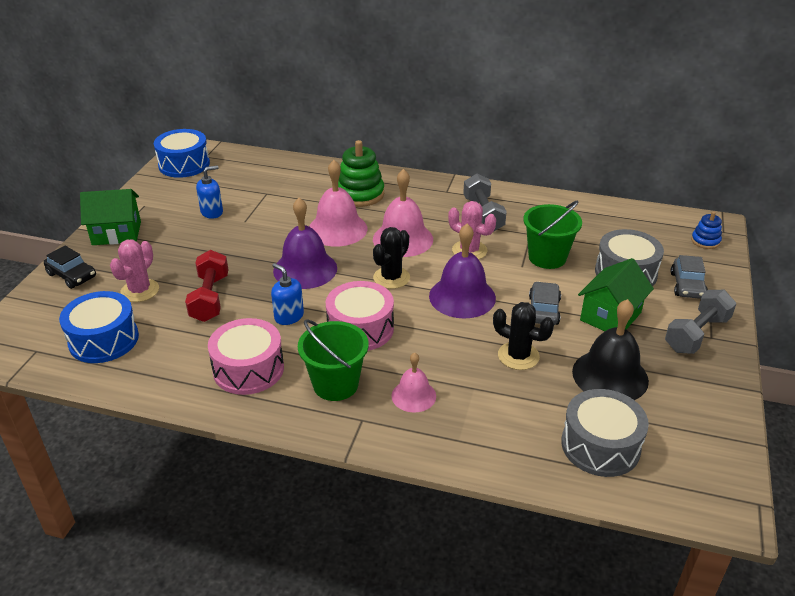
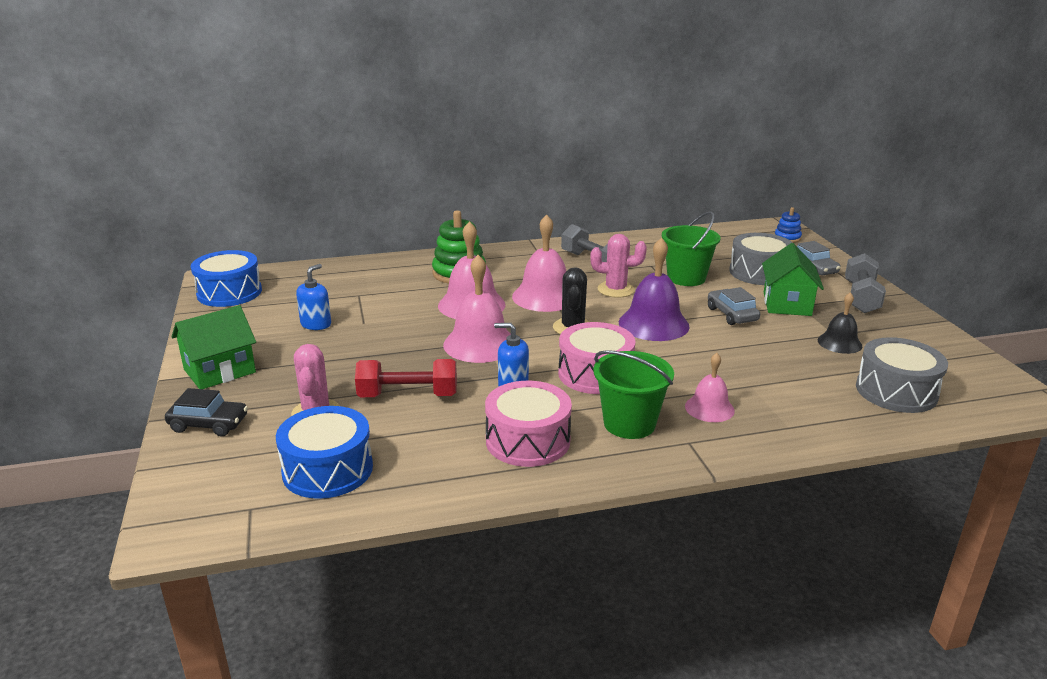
camera: 30 degrees left, 10 degrees down
(210, 298) = (408, 395): red dumbbell -> red dumbbell turned 60 degrees counterclockwise
(305, 269) = (480, 344): purple bell -> pink bell
(518, 356) = (755, 351): black cactus -> none
(610, 376) = (839, 343): black bell -> black bell, size x0.58

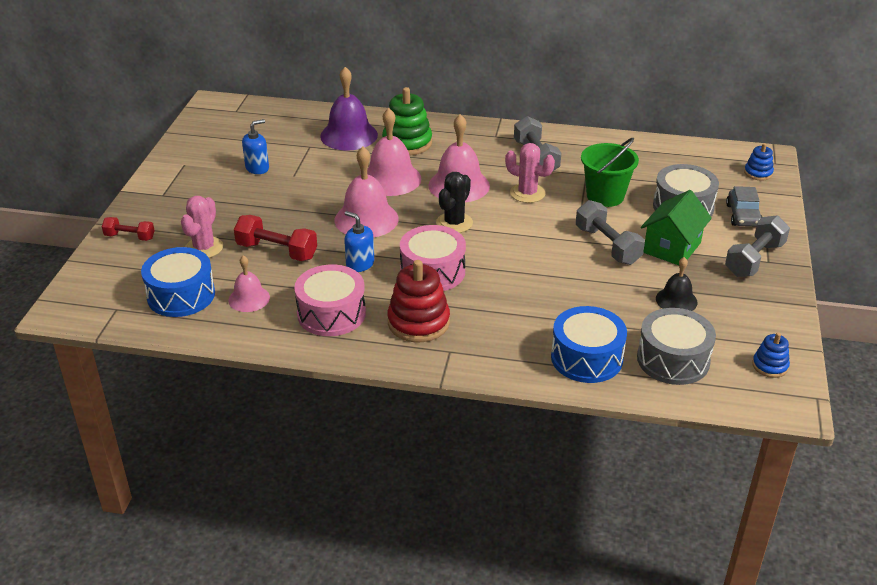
camera: 25 degrees right, 10 degrees up
(208, 424) = (130, 237): black car -> red dumbbell
(219, 371) = (163, 194): green house -> none
(229, 292) = (215, 120): blue drum -> blue drum (586, 358)
(629, 424) = (418, 322): green bucket -> red stacking toy
(653, 324) = (527, 237): purple bell -> purple bell (349, 135)
(709, 408) = (494, 328): pink bell -> pink bell (249, 298)
(732, 314) = (607, 245): grey car -> grey dumbbell
(976, 374) = (770, 366): none -> blue stacking toy

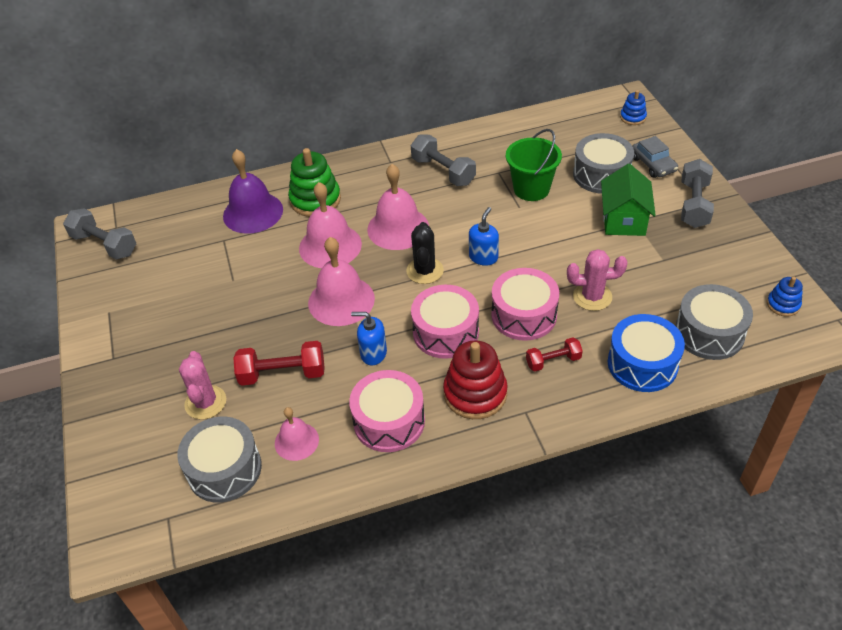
camera: 25 degrees left, 10 degrees up
(130, 237) = (116, 424): red dumbbell -> red dumbbell (553, 361)
(181, 295) = (224, 469): blue drum -> grey drum
(257, 168) = (189, 286): blue soap dispenser -> blue soap dispenser (483, 257)
(511, 284) = (524, 315): none -> pink drum
(527, 193) = (464, 212): pink cactus -> pink cactus (592, 296)
(607, 245) = (571, 239): grey dumbbell -> grey dumbbell (104, 245)
(676, 300) = (667, 272): black bell -> none

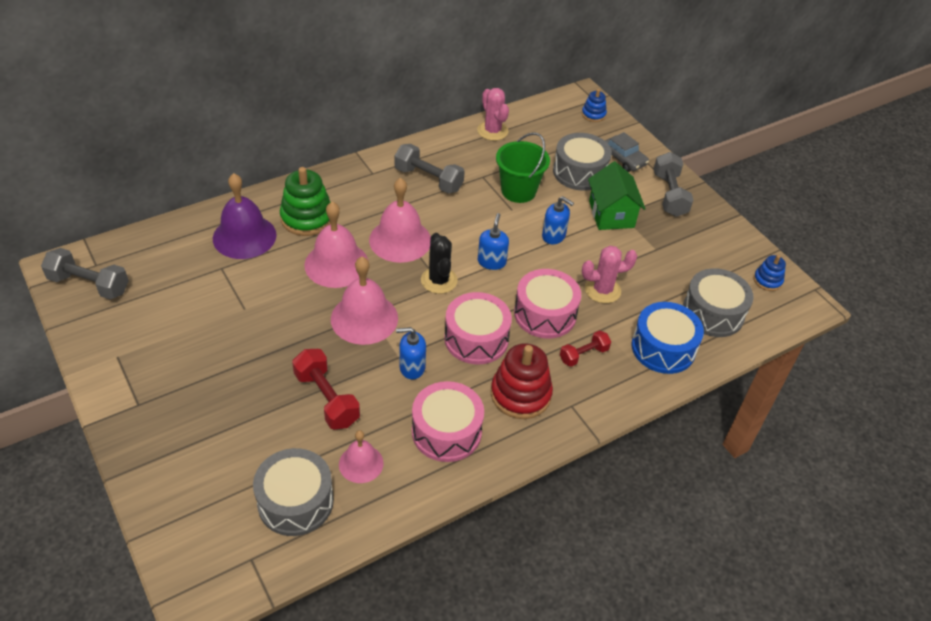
camera: 20 degrees left, 0 degrees up
(205, 402) = (254, 437): pink cactus -> pink cactus (492, 131)
(282, 374) = (326, 399): red dumbbell -> red dumbbell turned 75 degrees clockwise
(555, 237) = (554, 236): none -> blue soap dispenser

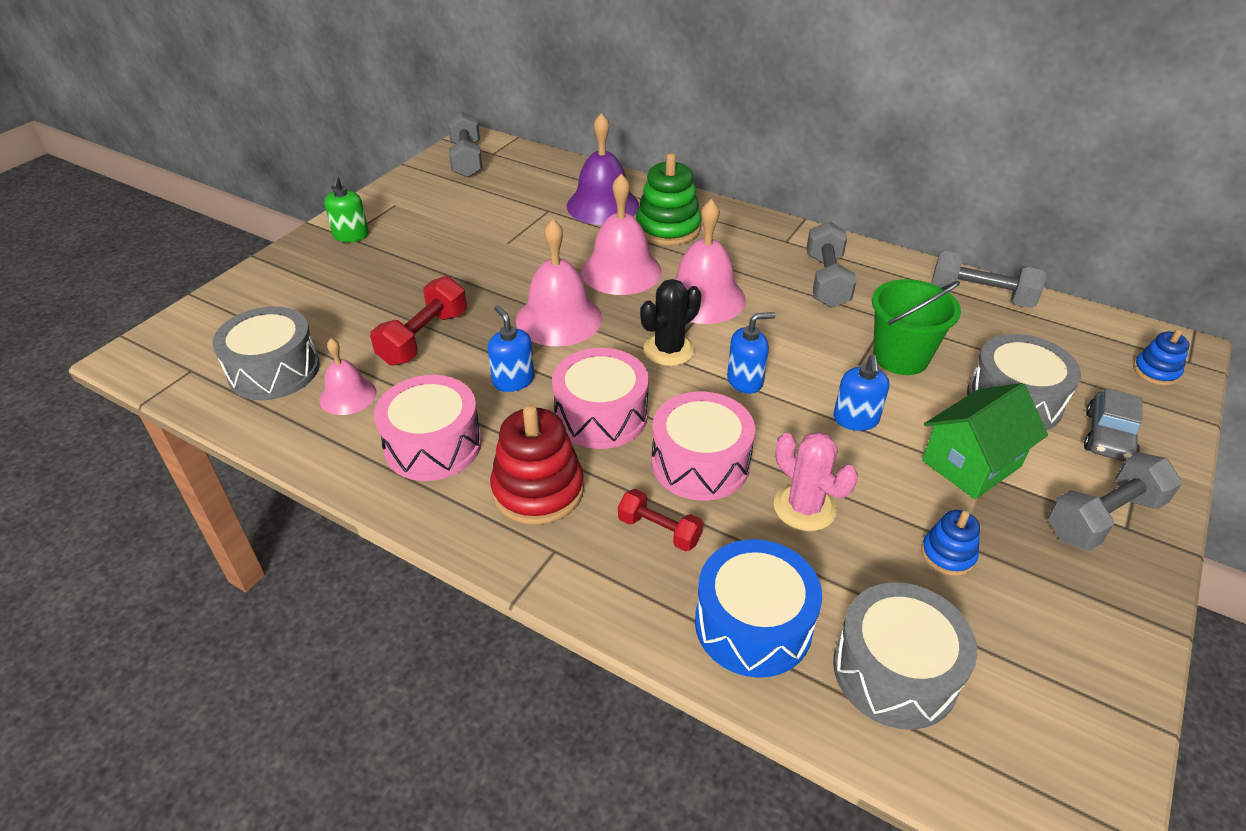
camera: 65 degrees right, 5 degrees down
(141, 400) = (351, 236): none -> green soap dispenser
(492, 131) = (980, 296): pink cactus -> grey dumbbell
(767, 280) = (1067, 738): blue stacking toy -> blue stacking toy (948, 554)

